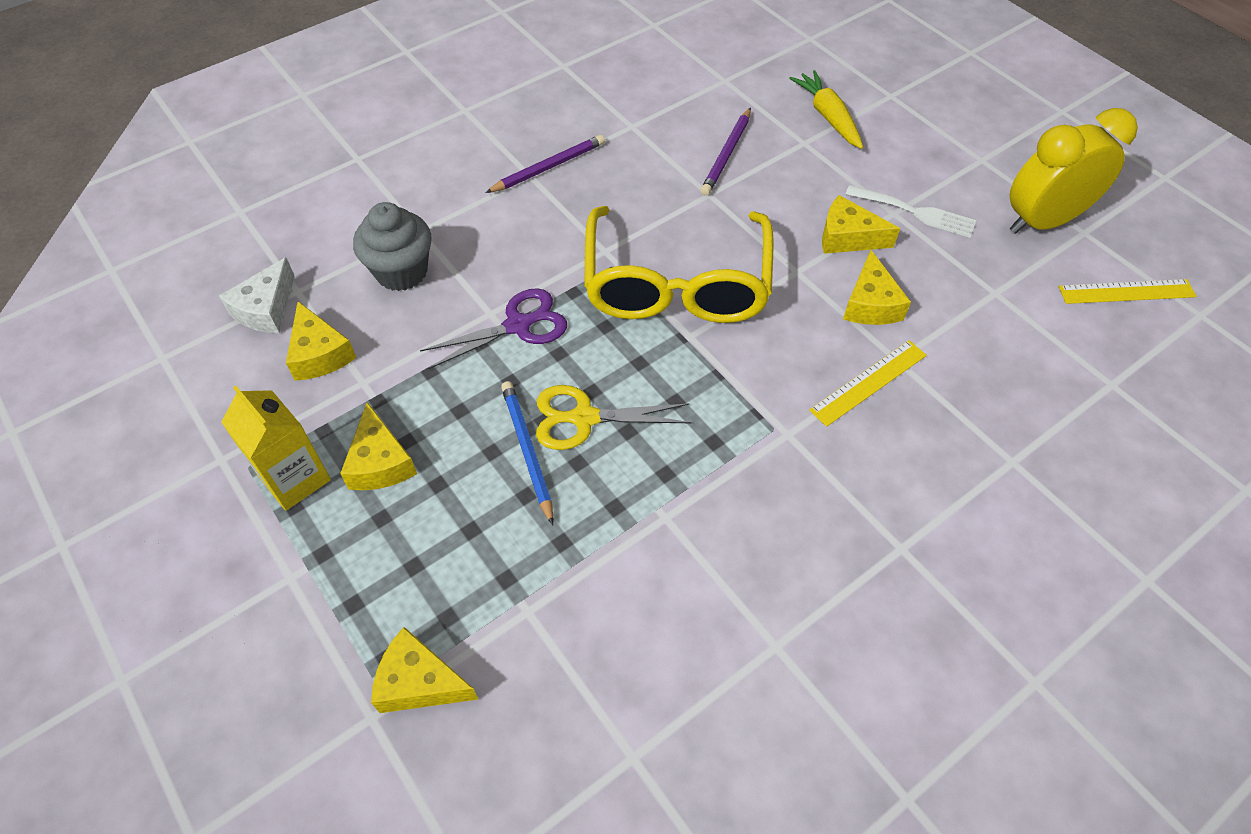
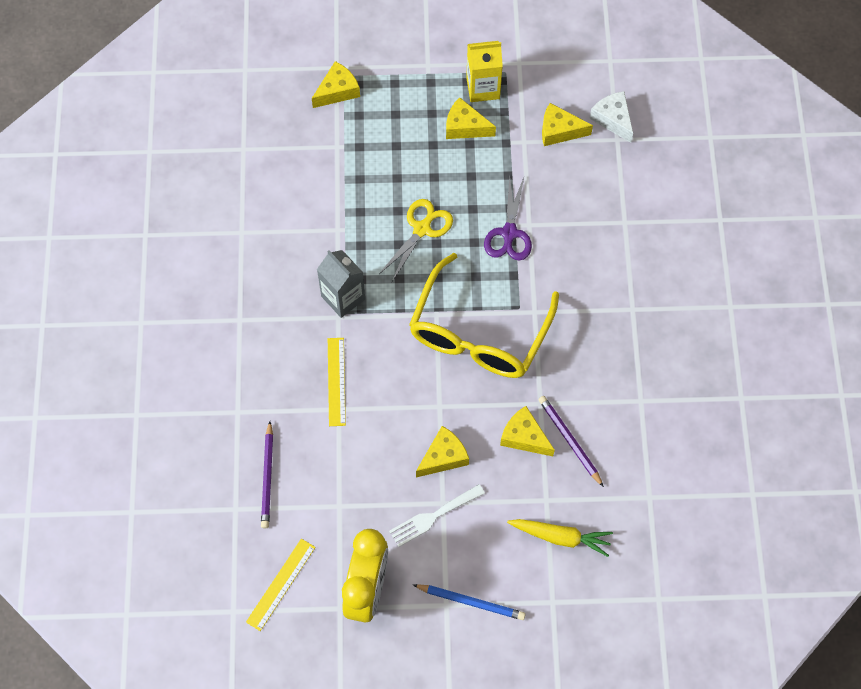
camera: 125 degrees right, 10 degrees up
(401, 272) = (595, 196): grey cupcake -> none
(527, 451) = (422, 192): blue pencil -> blue pencil (471, 602)
(548, 167) = (633, 324): purple pencil -> purple pencil (267, 477)
(676, 284) = (479, 332): yellow glasses -> yellow glasses turned 105 degrees counterclockwise
(757, 445) = (343, 298): none -> grey carton
(870, 304) = (385, 427): yellow cheese -> yellow cheese (524, 437)

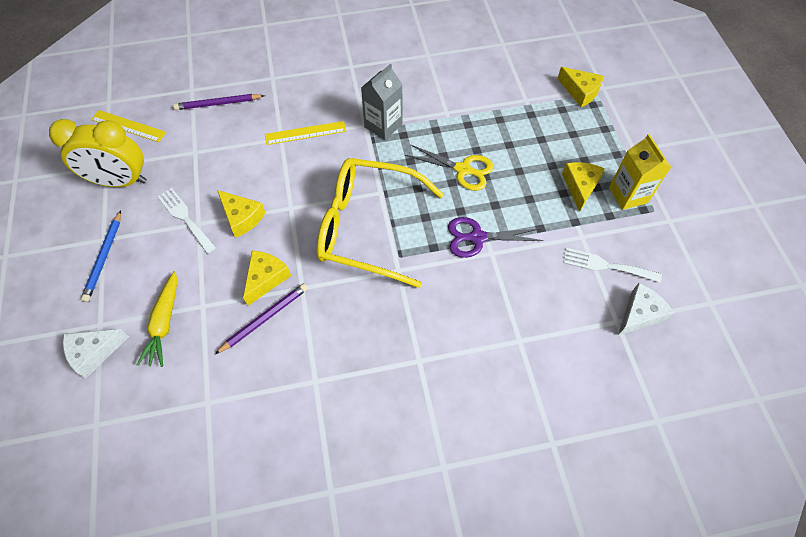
camera: 80 degrees right, 5 degrees down
(559, 131) = (606, 266): yellow cheese -> white fork
(583, 605) = (94, 352): none -> white cheese

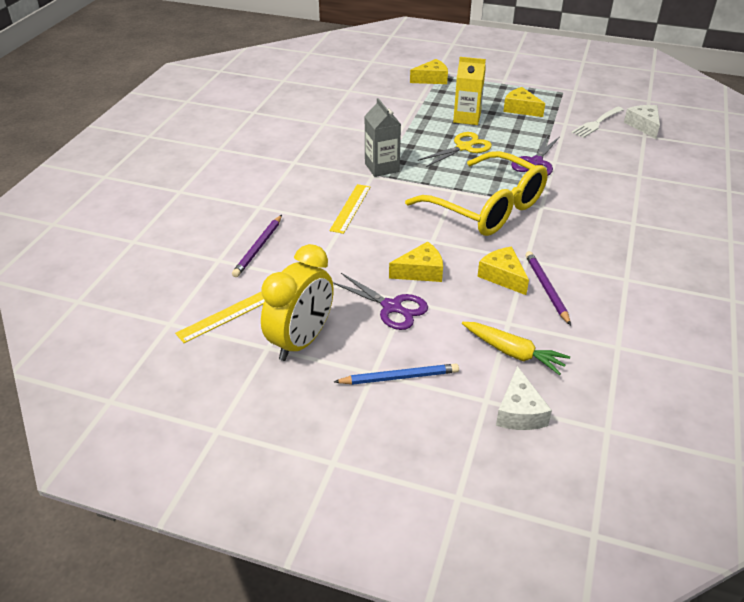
camera: 60 degrees left, 20 degrees down
(104, 257) = (399, 377): blue pencil -> blue pencil turned 45 degrees counterclockwise
(185, 218) = (391, 307): white fork -> purple scissors
(367, 227) = (487, 207): yellow glasses -> yellow glasses turned 90 degrees counterclockwise
(628, 195) = (542, 95): yellow carton -> yellow carton (467, 118)

